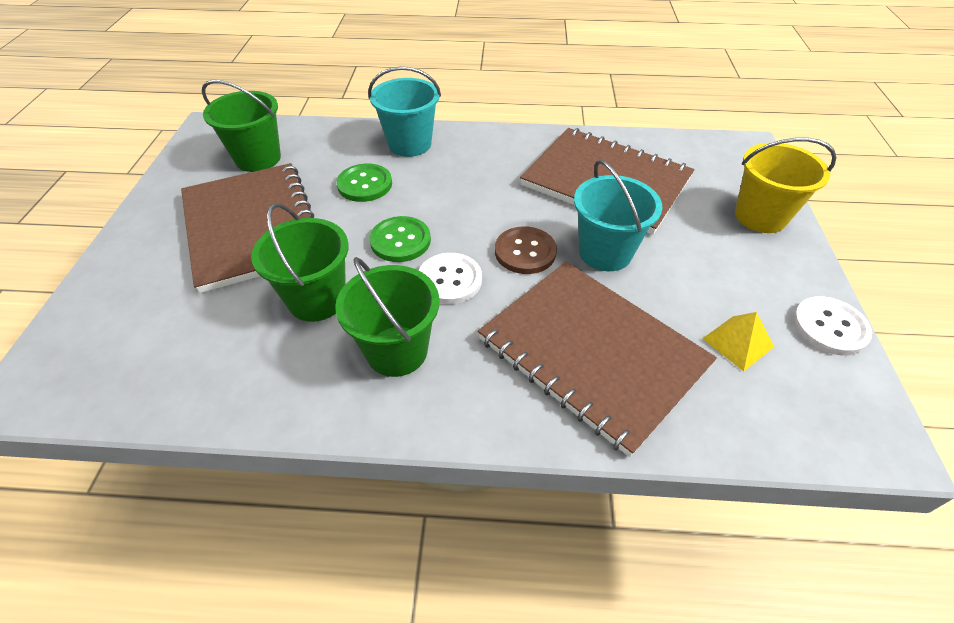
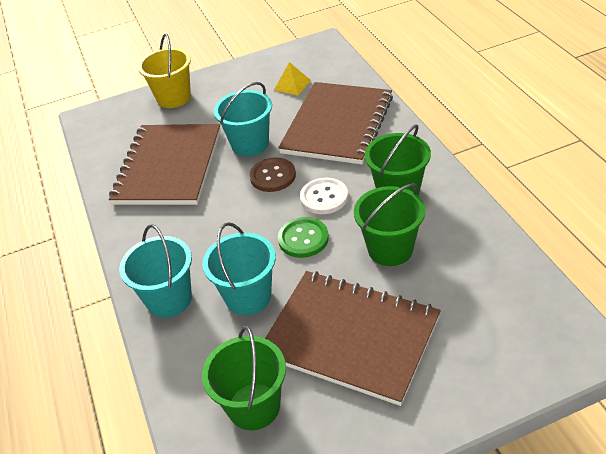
camera: 110 degrees left, 5 degrees down
(252, 227) = (350, 337): brown notebook -> brown notebook turned 75 degrees clockwise
(365, 184) = (248, 297): green button -> turquoise bucket
(829, 327) = (259, 63): white button -> none

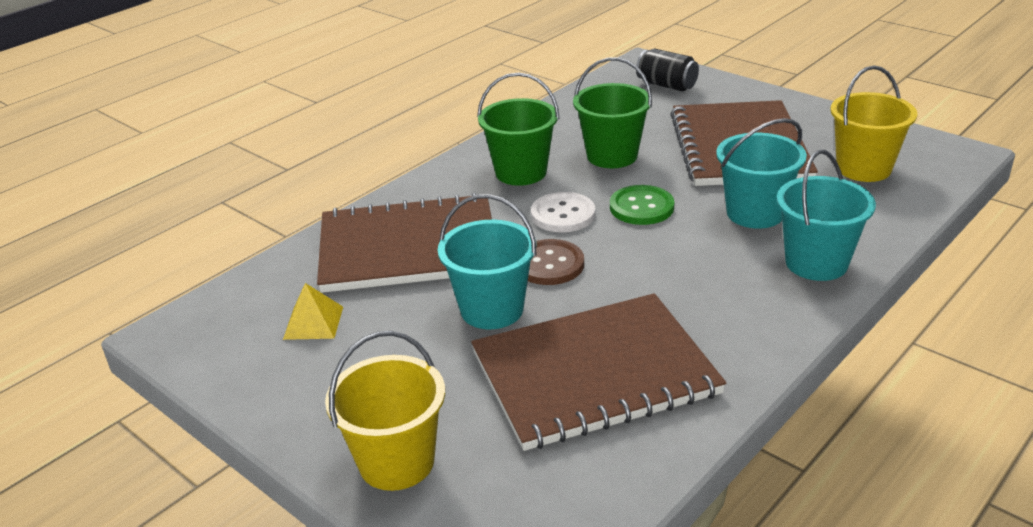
camera: 120 degrees left, 10 degrees down
(254, 406) = (863, 168): green bucket -> yellow bucket
(514, 342) = (666, 85): none -> black can

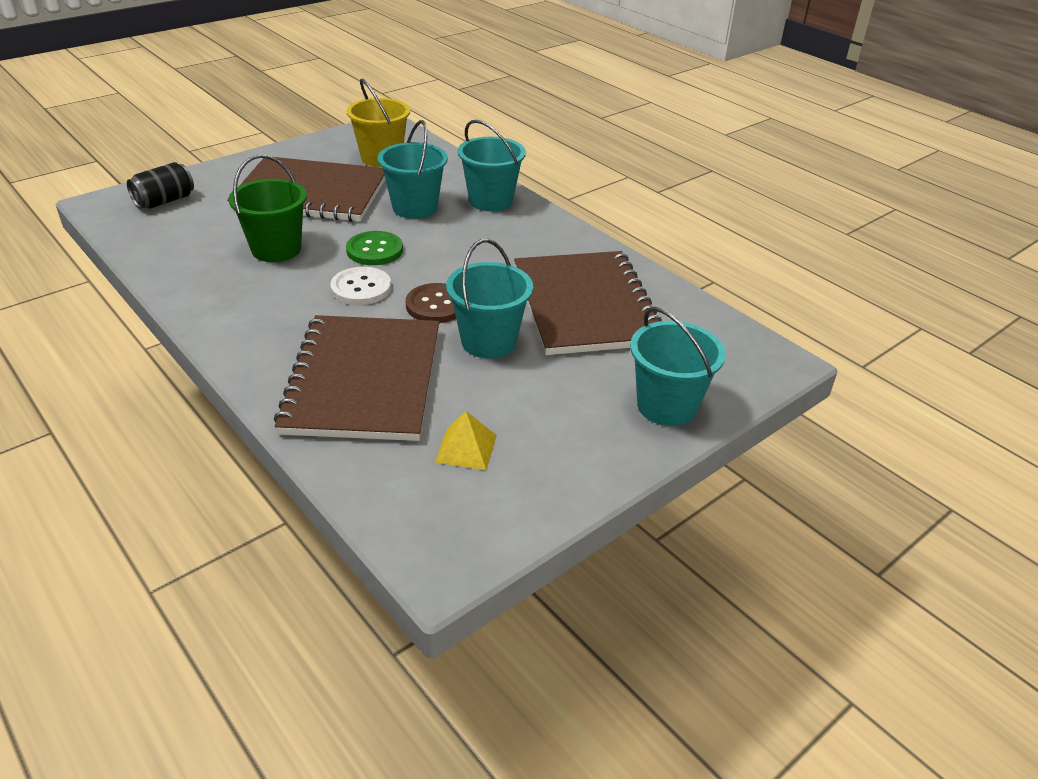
camera: 85 degrees left, 5 degrees up
(396, 462) = (666, 406): yellow bucket -> turquoise bucket
(521, 172) = (267, 300): green bucket -> none

